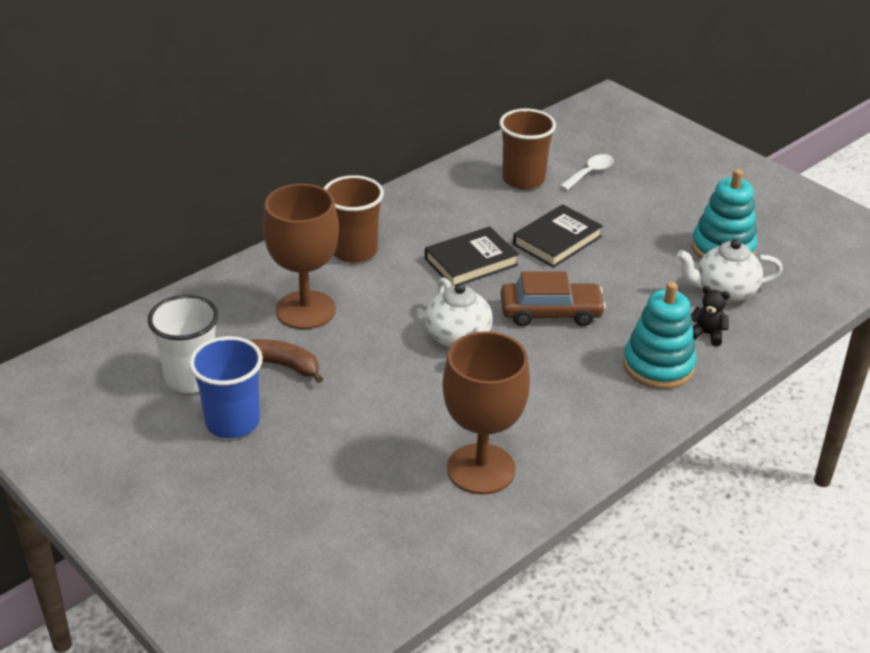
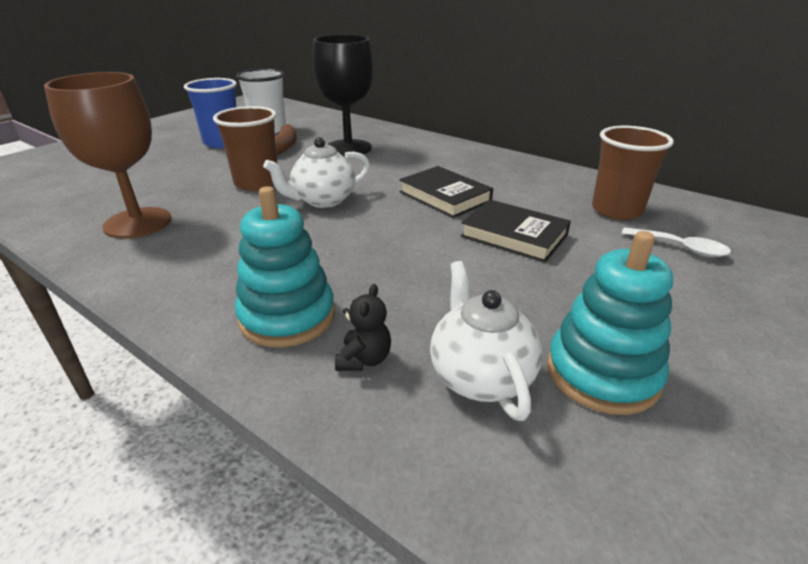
camera: 80 degrees right, 5 degrees down
(305, 310) = (348, 148): brown goblet -> black goblet
(354, 251) = (432, 155): brown cup -> brown cup (256, 183)
(550, 312) = (377, 240): brown car -> none

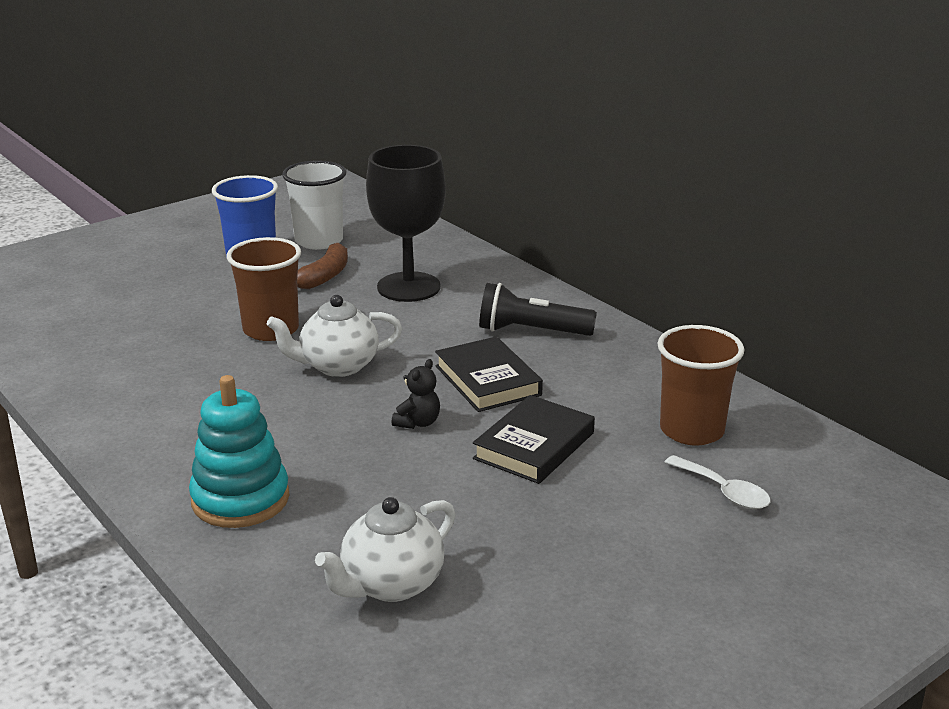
camera: 15 degrees right, 5 degrees down
(138, 223) = (124, 368): brown goblet -> none
(364, 359) = (293, 551): black teddy bear -> black teddy bear (418, 422)
(452, 164) = (531, 331): none -> black flashlight
(480, 376) = (391, 584): white teapot -> white teapot turned 135 degrees counterclockwise
(514, 235) = (534, 446): black book -> black book turned 75 degrees clockwise
(602, 373) = (509, 603): turquoise stacking toy -> none

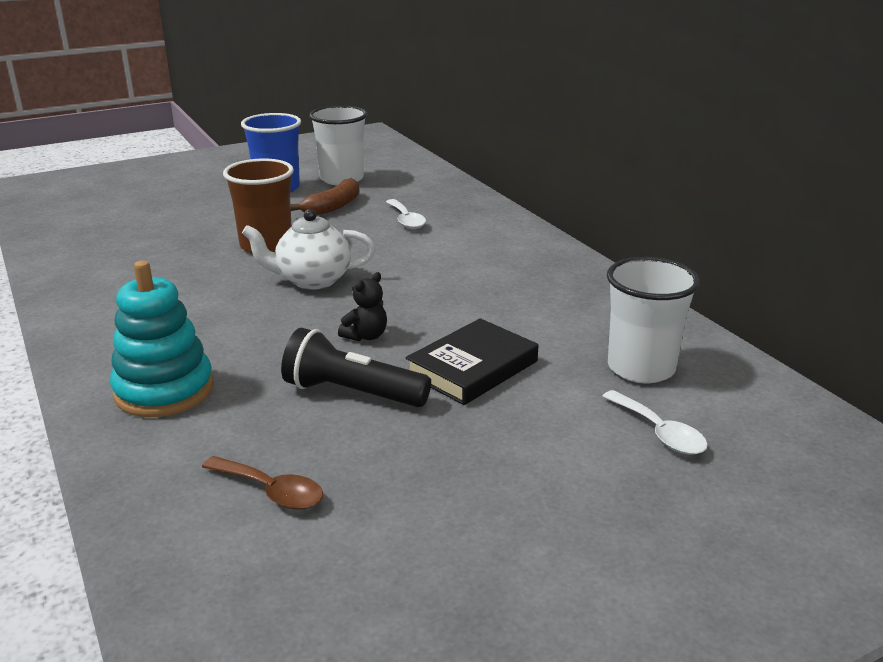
camera: 10 degrees right, 0 degrees up
(391, 584) = (271, 491): white teapot -> brown spoon
(408, 287) = (406, 220): black goblet -> white spoon
(488, 380) = (448, 304): black book -> none
(531, 331) = (506, 265): black flashlight -> black flashlight (351, 393)
(691, 430) = (641, 368): brown cup -> white cup

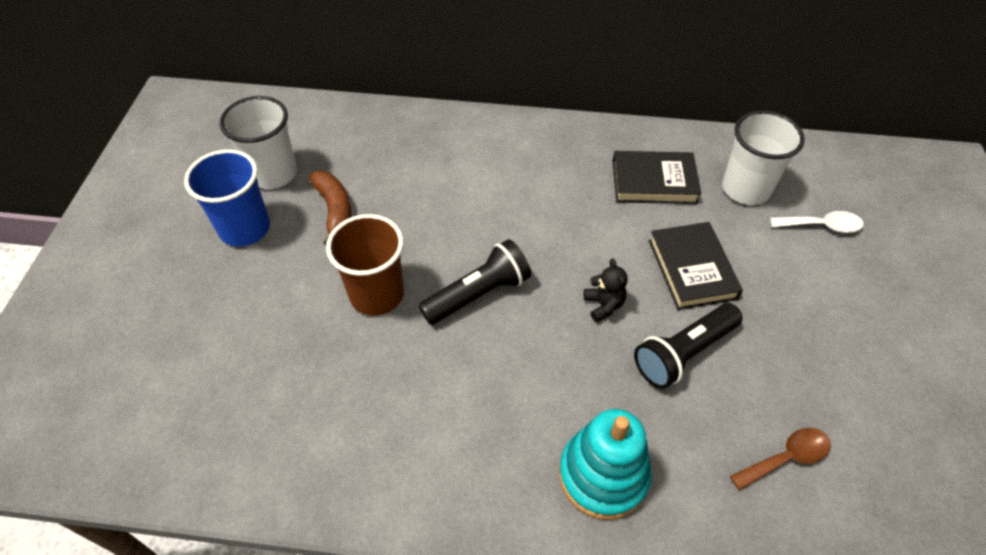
camera: 55 degrees left, 25 degrees up
(312, 280) = (478, 294): white teapot -> black flashlight
(406, 220) = (413, 178): white spoon -> none
(566, 316) = (653, 182): none -> black book

